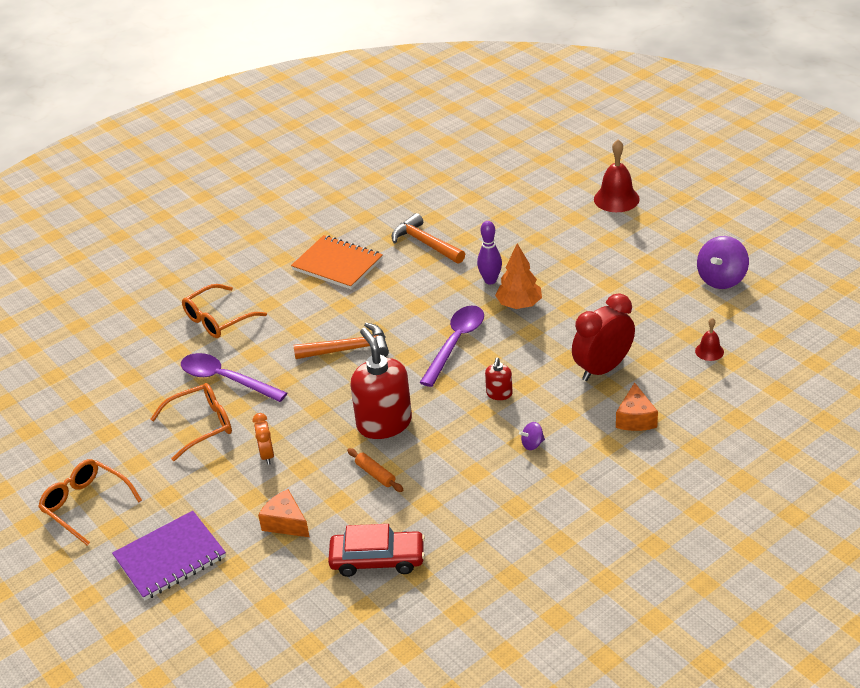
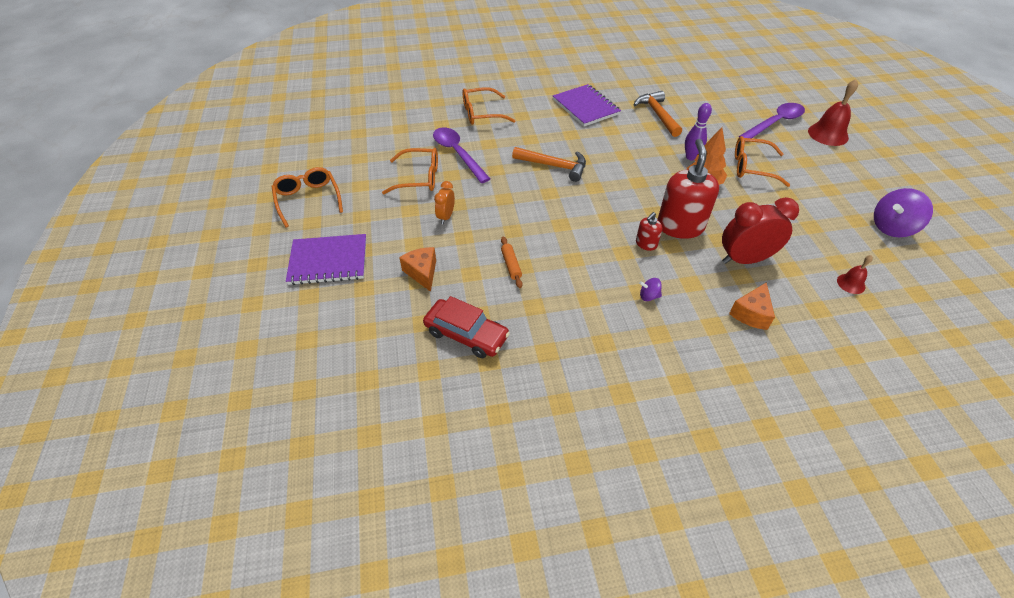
camera: 25 degrees right, 10 degrees up
(337, 264) = (585, 107): orange notebook -> purple notebook
(384, 423) = (543, 229): red soap dispenser -> red soap dispenser (680, 226)
(455, 343) = (635, 192): purple spoon -> purple spoon (775, 123)
(559, 267) = (752, 167): none -> orange glasses

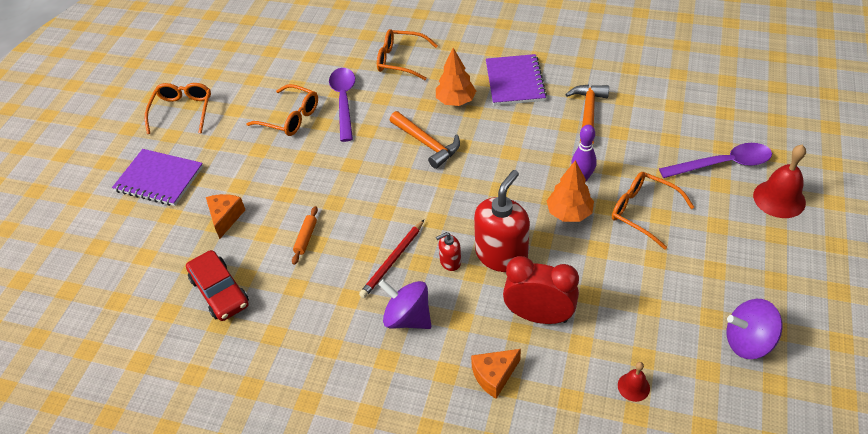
camera: 30 degrees right, 0 degrees up
(446, 217) = (285, 167): orange clock -> none
(551, 131) = (455, 101): none -> orange tree
(600, 258) = (393, 260): none -> red pencil
(648, 296) = (407, 318): purple spinning top -> purple spinning top, size x2.07

